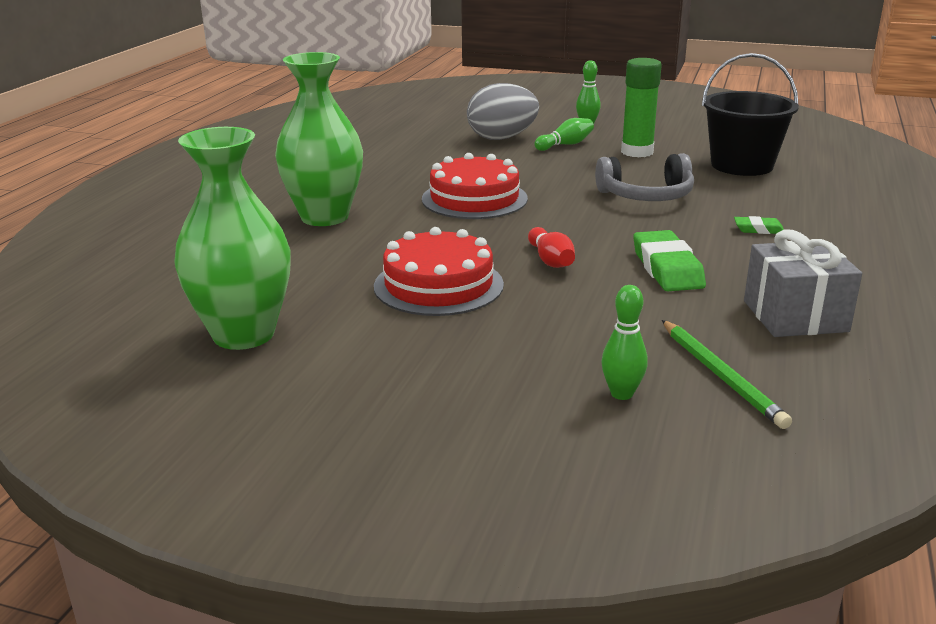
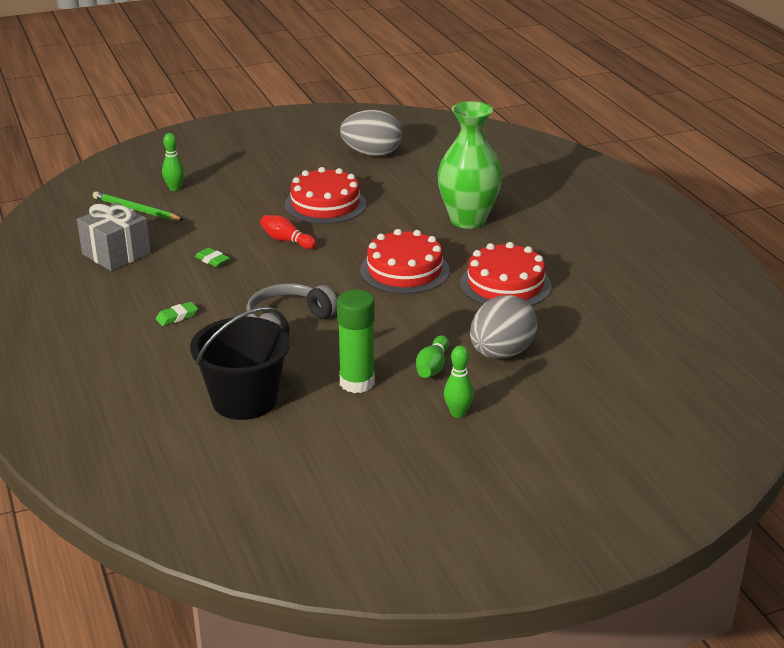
camera: 140 degrees right, 5 degrees up
(243, 334) = (372, 154): green vase -> grey egg
(410, 166) = (505, 284): none -> red cake
(667, 268) = (212, 260): green eraser -> green eraser, size x0.52

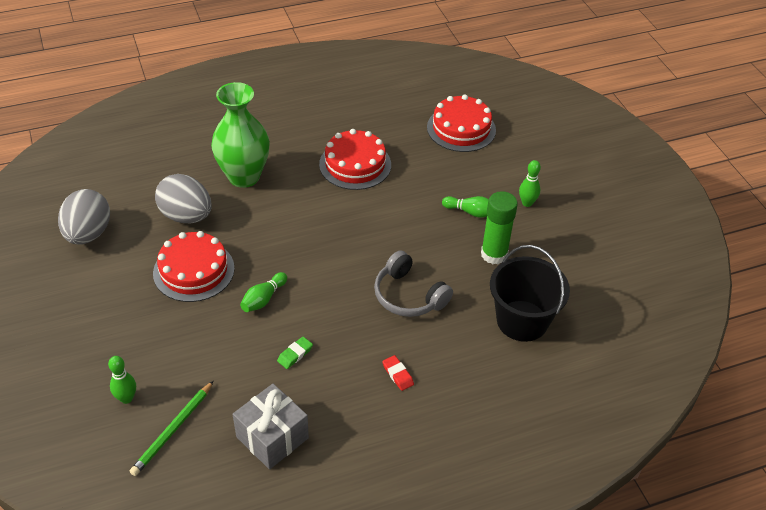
camera: 90 degrees left, 15 degrees up
(177, 317) = (398, 374): green eraser -> red eraser
(286, 240) = (263, 299): red bowling pin -> green bowling pin
(404, 270) = (328, 220): red cake -> red cake (461, 128)
(501, 353) = (452, 175): grey egg -> grey egg (186, 216)

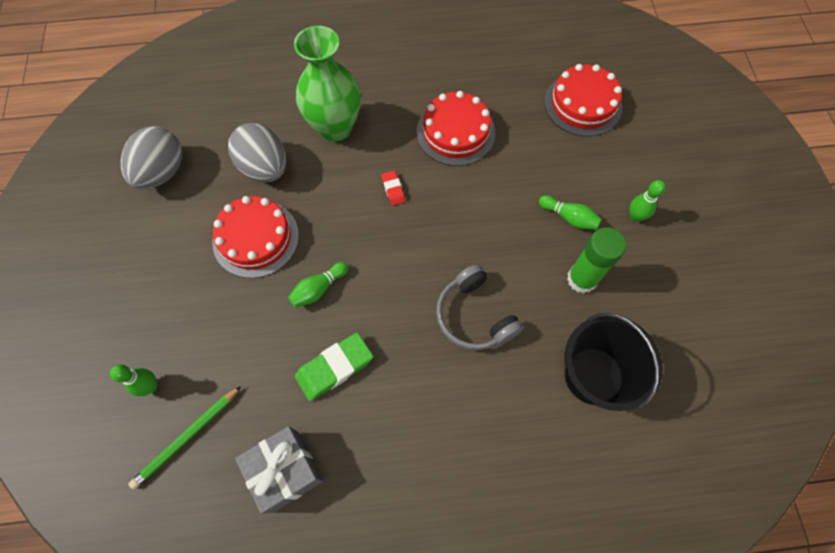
camera: 15 degrees right, 20 degrees up
(295, 354) = (334, 368): green eraser -> green eraser, size x1.91
(398, 374) = (438, 418): red eraser -> red eraser (393, 189)

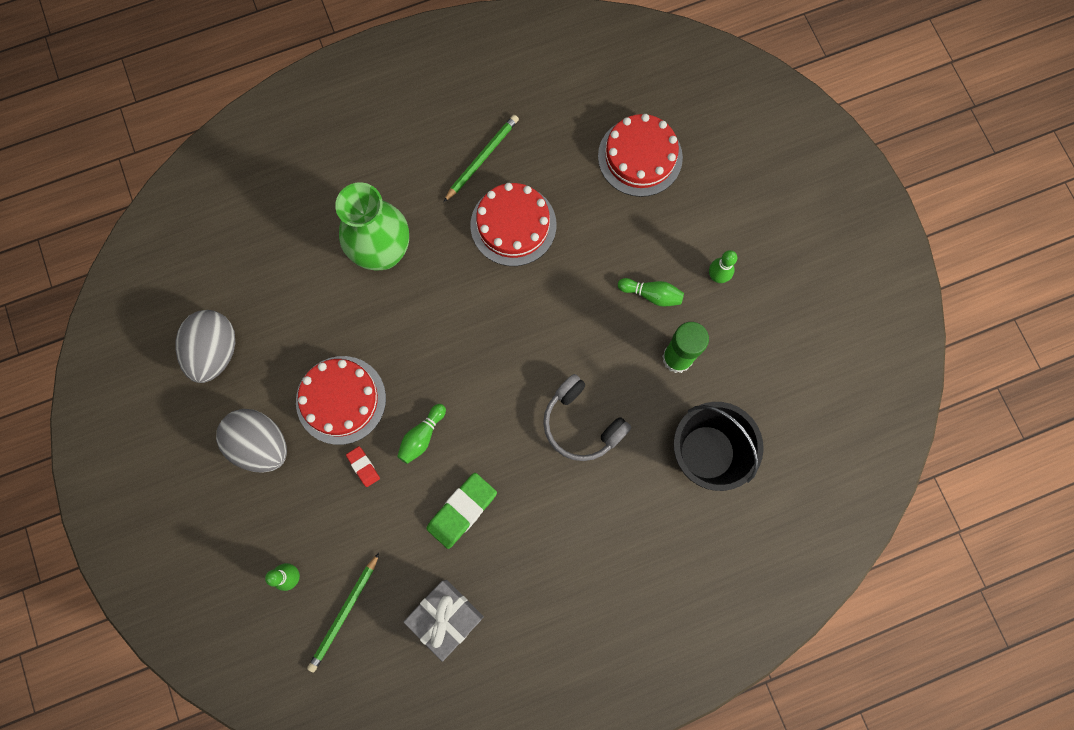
camera: 15 degrees left, 10 degrees up
(264, 168) = (323, 318): grey egg -> grey egg (261, 444)
(393, 189) = (465, 309): red eraser -> red eraser (363, 467)
(443, 76) = (482, 158): none -> green pencil

